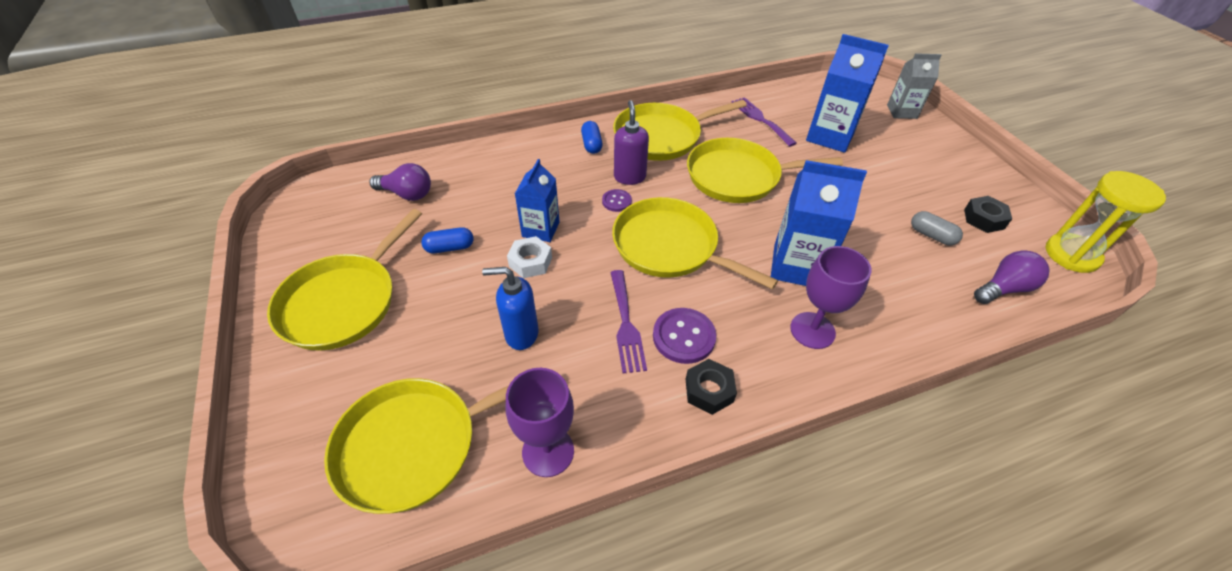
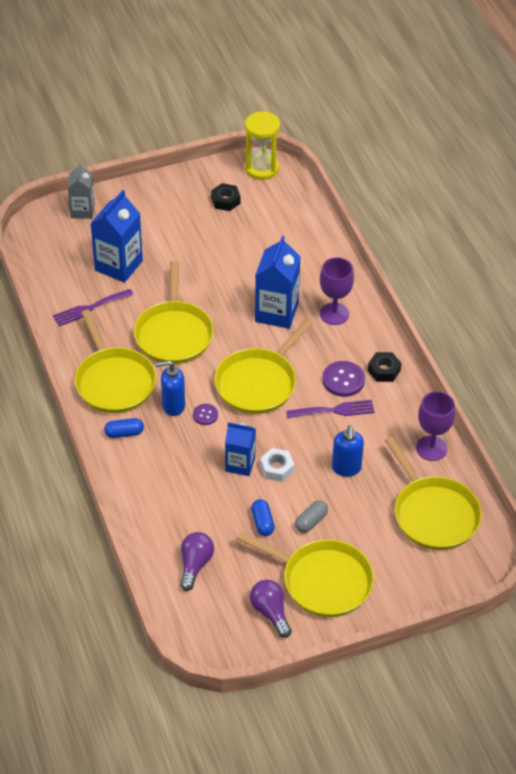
camera: 90 degrees left, 0 degrees up
(629, 177) = (173, 406): purple soap dispenser -> blue soap dispenser
(931, 235) = (243, 233): grey capsule -> grey capsule (311, 521)
(1003, 288) = (294, 212): purple light bulb -> purple light bulb (270, 612)

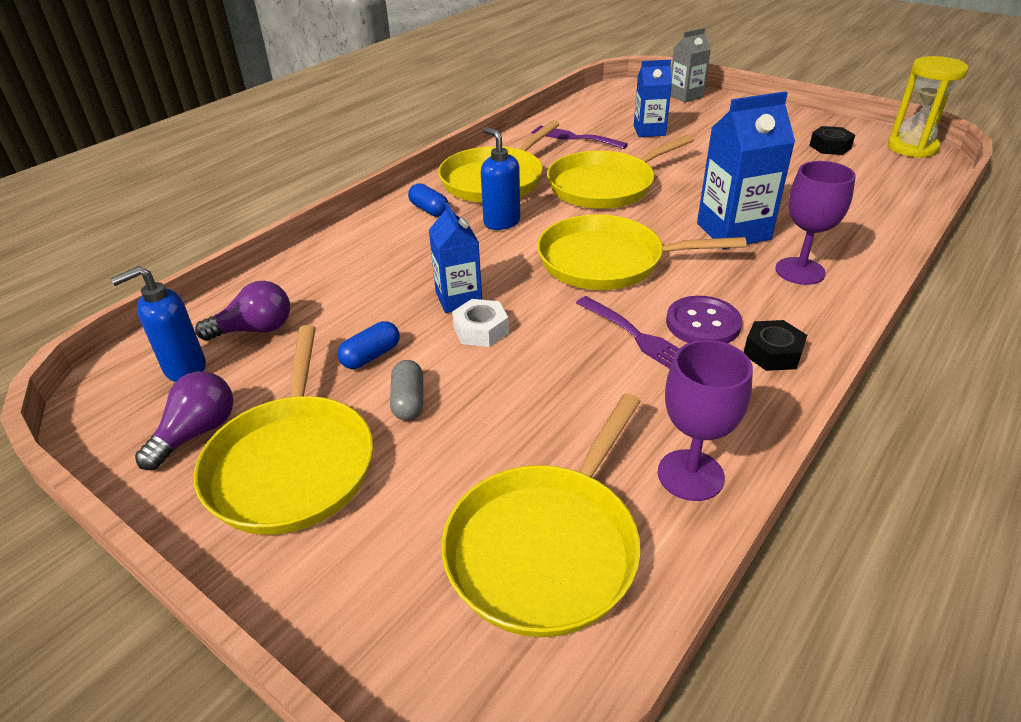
camera: 60 degrees right, 10 degrees down
(118, 265) = (649, 131): blue carton -> blue carton, size x0.64
(205, 415) = (512, 246): purple button -> none
(311, 521) = (408, 401): grey capsule -> grey capsule turned 75 degrees clockwise
(346, 468) = (545, 394): blue soap dispenser -> blue soap dispenser (184, 369)

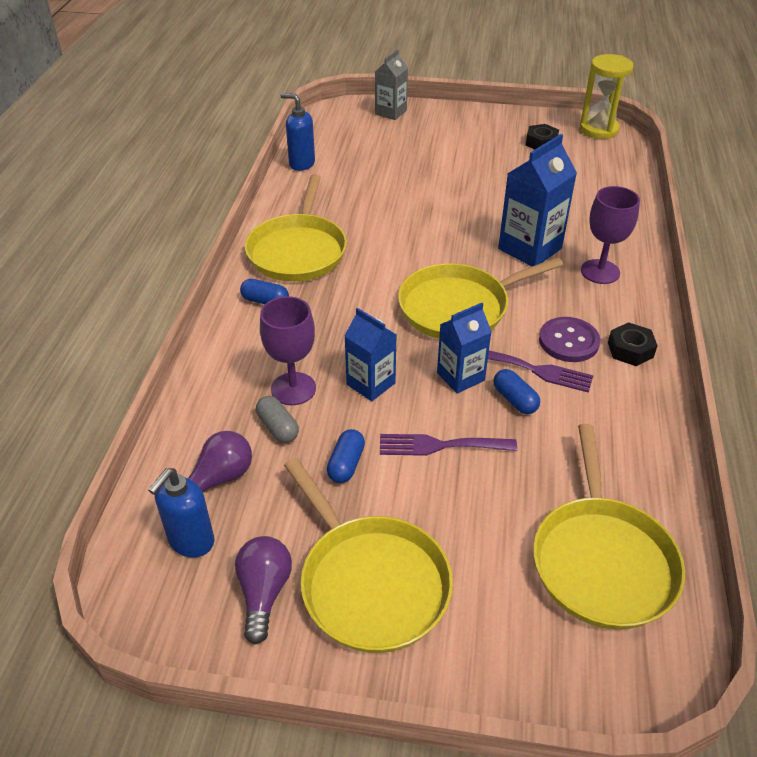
camera: 30 degrees left, 5 degrees up
(408, 401) = (412, 491): grey capsule -> grey capsule (278, 427)
(481, 330) = (413, 407): white nut -> none
(501, 222) = (341, 295): blue soap dispenser -> blue soap dispenser (301, 164)
(574, 137) = (330, 184): purple fork -> purple fork (440, 445)
(591, 357) = (515, 400): none -> blue capsule
(605, 186) = (398, 231): yellow pan -> none
(649, 131) = (389, 160): blue carton -> blue carton (460, 376)
(690, 475) = (648, 467): purple goblet -> purple goblet (293, 389)

